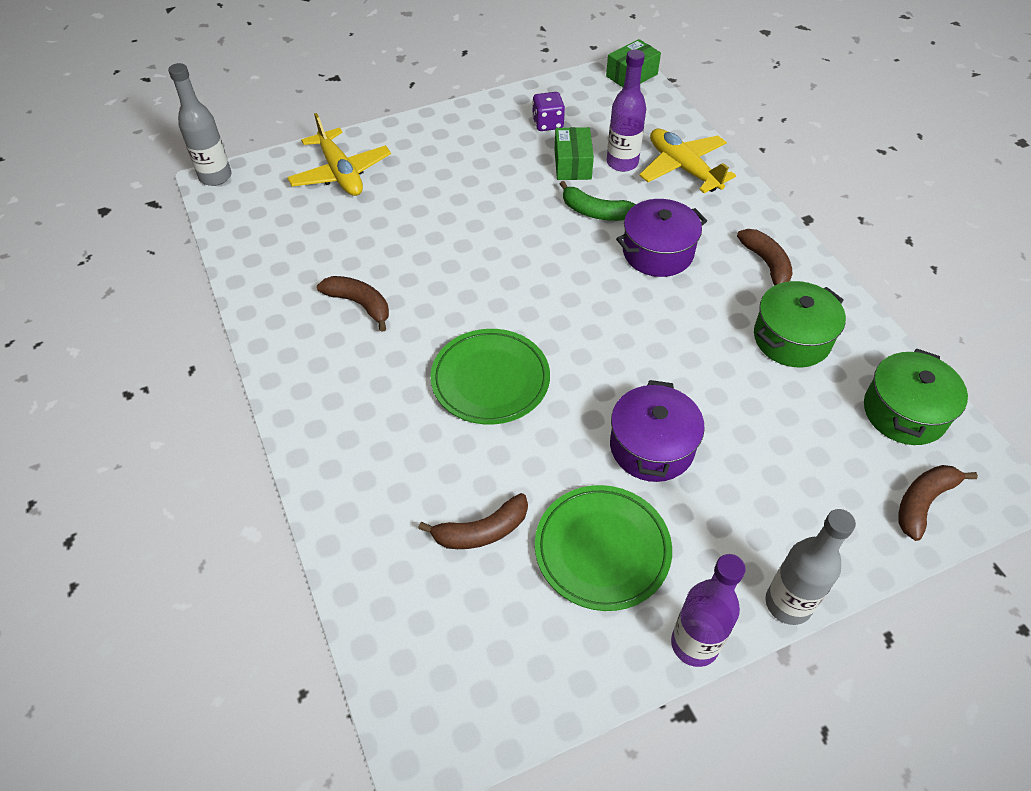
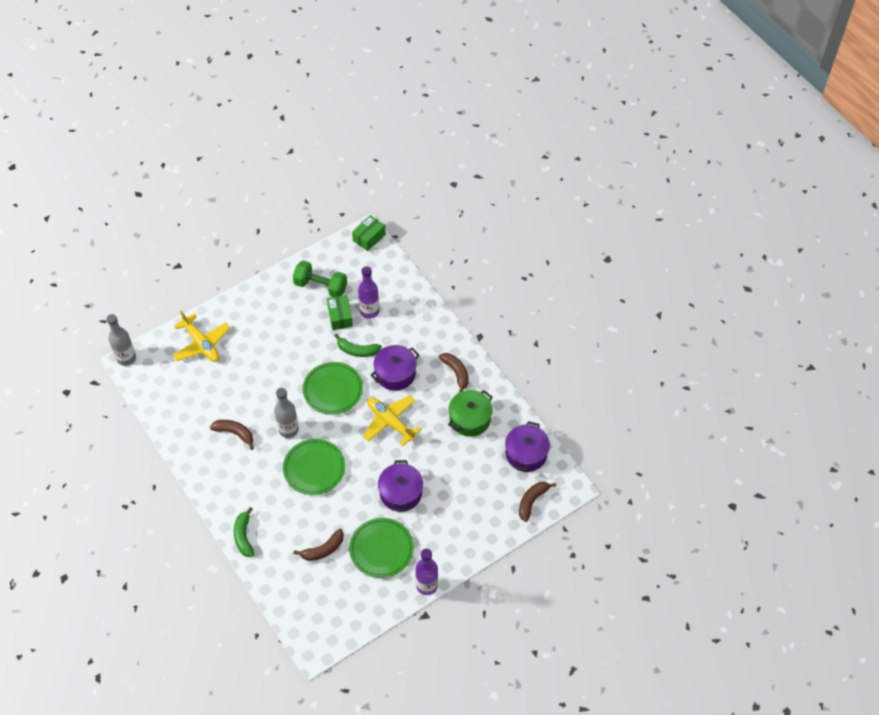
camera: 10 degrees left, 5 degrees up
(329, 481) = (244, 536): none -> green banana
(545, 262) = (333, 390): none -> green plate
(547, 124) = (321, 286): purple dice -> green dumbbell
(683, 168) = (406, 310): yellow plane -> yellow plane (390, 422)
(788, 603) = (468, 560): grey bottle -> grey bottle (288, 429)
(904, 412) = (526, 454): green pot -> purple pot

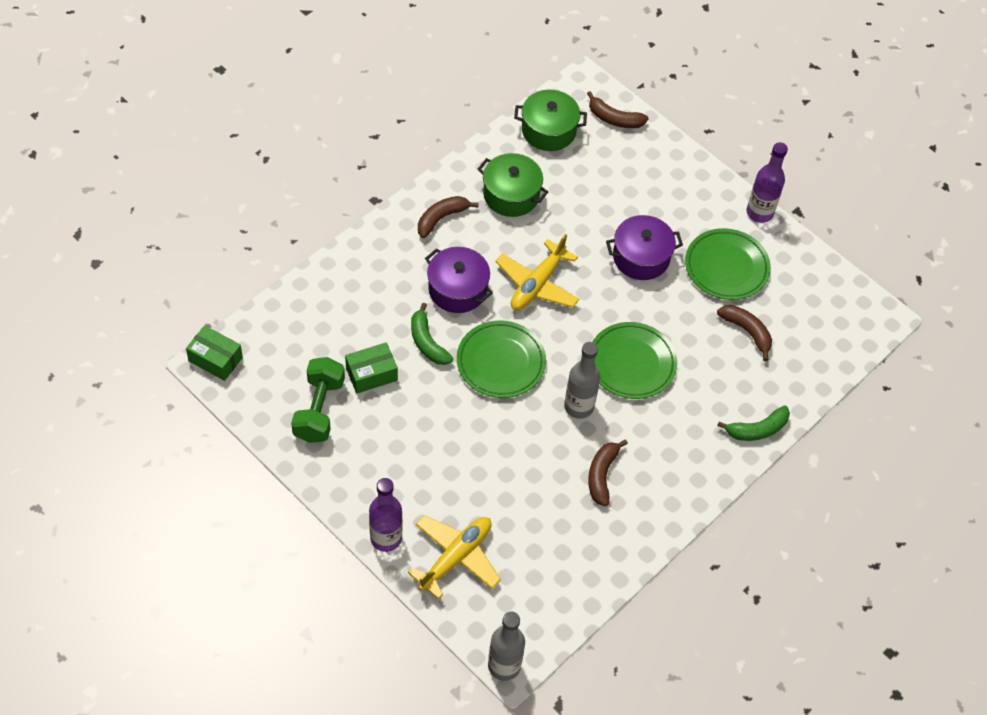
camera: 105 degrees left, 0 degrees up
(357, 350) = (427, 342): green banana -> green banana turned 150 degrees clockwise
(369, 311) = (355, 337): purple bottle -> purple bottle (386, 538)
(526, 454) = (548, 130): purple pot -> green pot

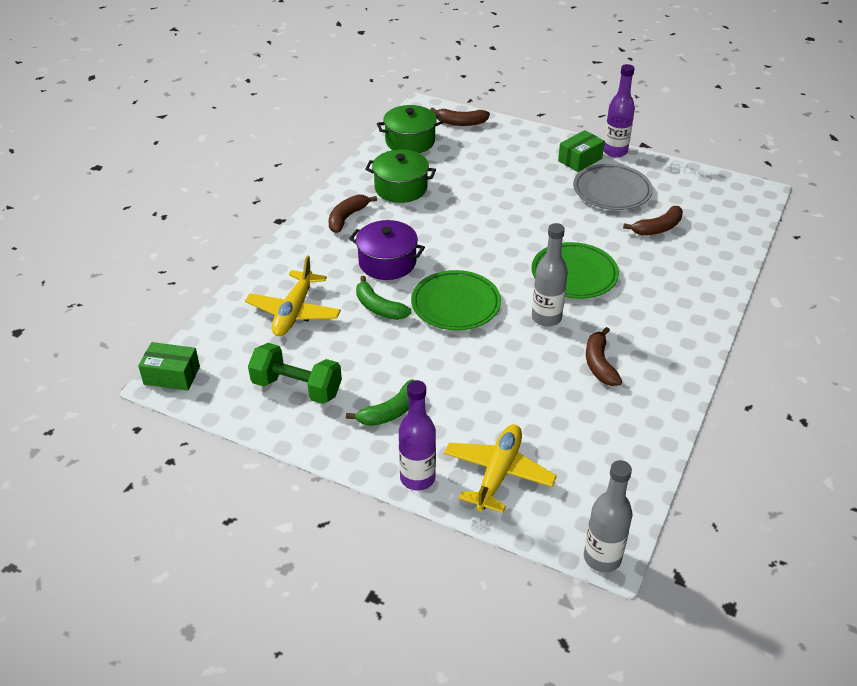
camera: 15 degrees left, 15 degrees down
(319, 409) = (297, 388): green dumbbell -> green dumbbell turned 60 degrees counterclockwise
(371, 374) = (336, 346): green box -> green box (580, 160)
(537, 284) = (457, 241): yellow plane -> yellow plane (294, 312)
(641, 257) = (536, 202): purple pot -> none
(726, 267) = (612, 191): green plate -> grey plate
(747, 332) = (658, 228): brown banana -> brown banana turned 120 degrees clockwise
(757, 429) = (713, 292): green banana -> green banana (390, 411)

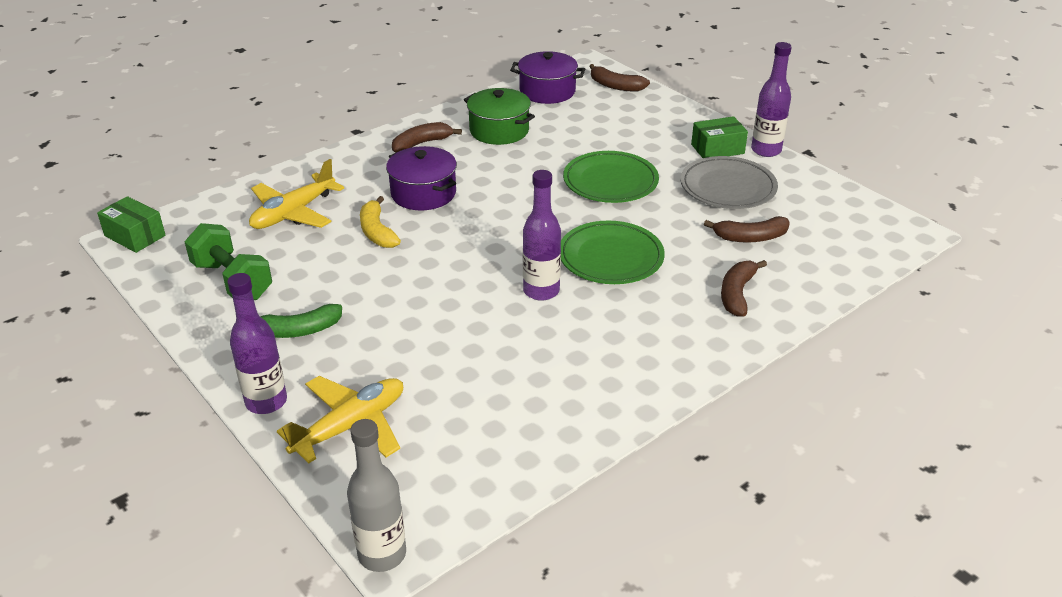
camera: 25 degrees right, 5 degrees down
(379, 307) = (377, 232): green banana -> yellow banana
(410, 141) = (547, 91): green pot -> purple pot
(455, 304) = (457, 250): green plate -> green plate (610, 182)
(546, 318) = (541, 291): grey bottle -> purple bottle
(599, 364) = (559, 354): brown banana -> brown banana (737, 294)

